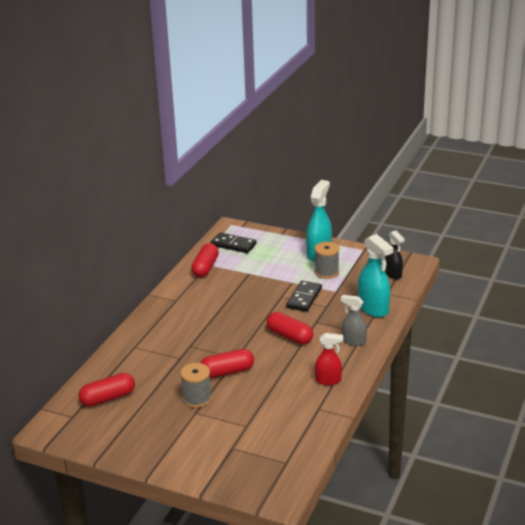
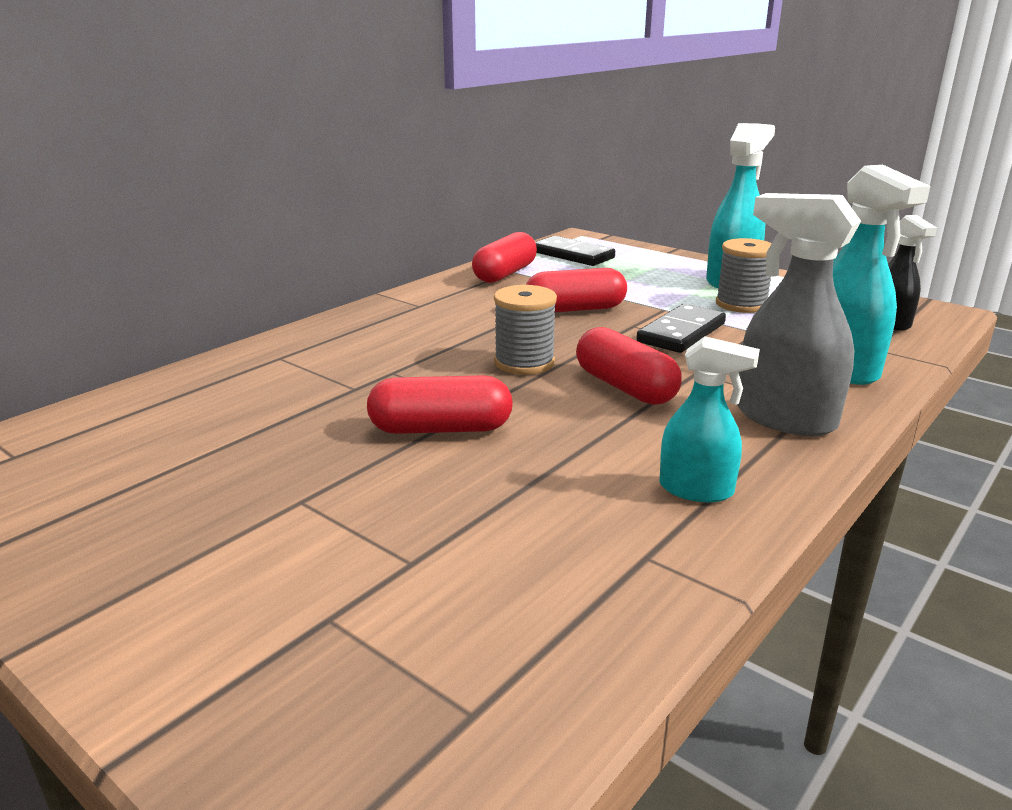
camera: 15 degrees right, 5 degrees down
(108, 398) = (131, 434): red capsule -> red capsule (575, 309)
(197, 398) = (328, 471): grey spool -> grey spool (524, 363)
(328, 380) = (696, 490): red spray bottle -> turquoise spray bottle
(353, 341) = (784, 418): grey spray bottle -> grey spray bottle, size x1.62

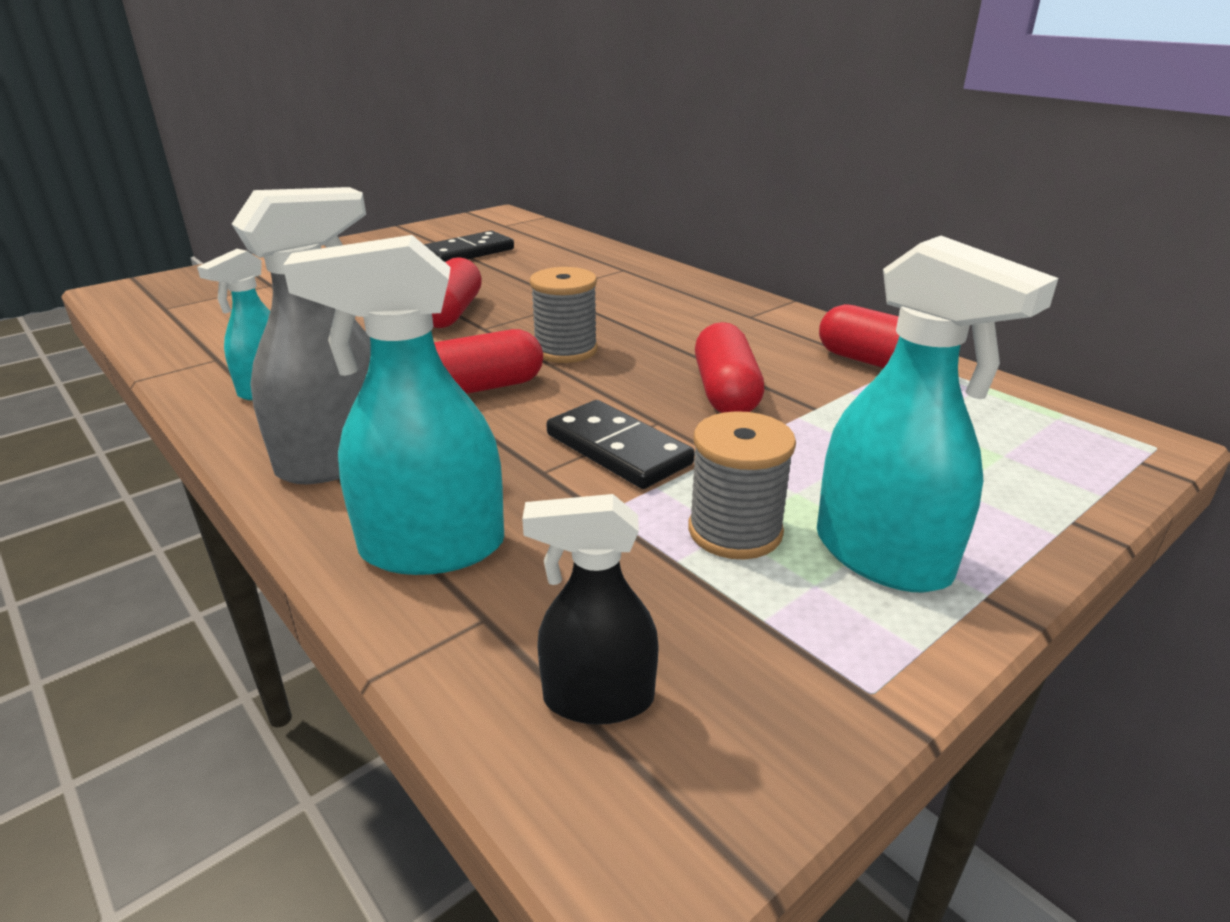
camera: 100 degrees right, 5 degrees up
(572, 255) = (1003, 421): black domino -> black domino (468, 252)

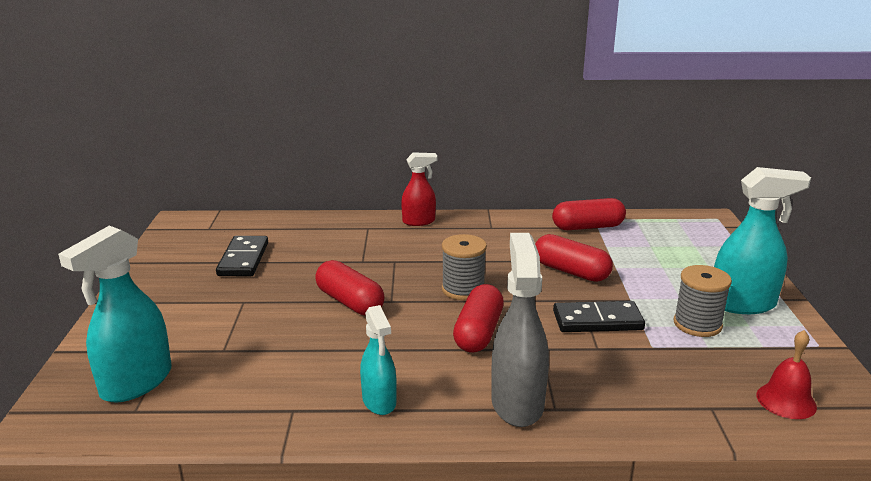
camera: 50 degrees left, 5 degrees down
(431, 548) = (642, 402): turquoise spray bottle -> turquoise spray bottle (136, 383)
(597, 699) = (786, 400): black spray bottle -> red bell
(685, 282) = (419, 221): none -> red spray bottle

